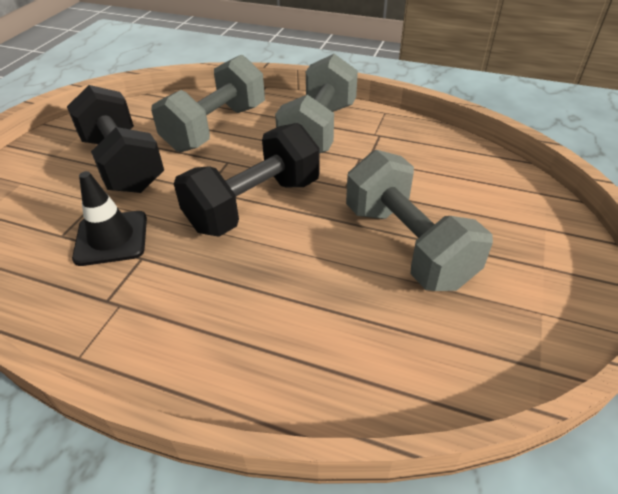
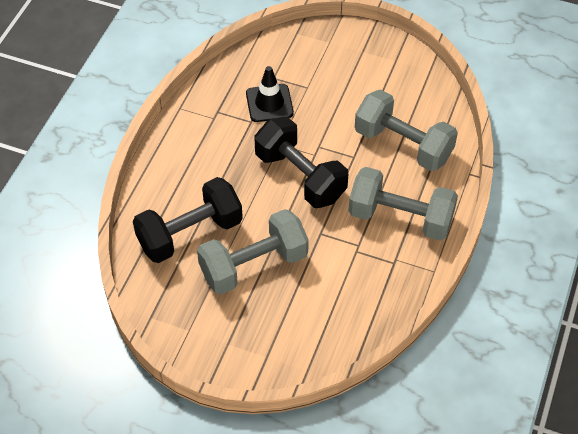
camera: 90 degrees right, 10 degrees up
(123, 164) = (351, 93): black dumbbell -> black dumbbell (190, 234)

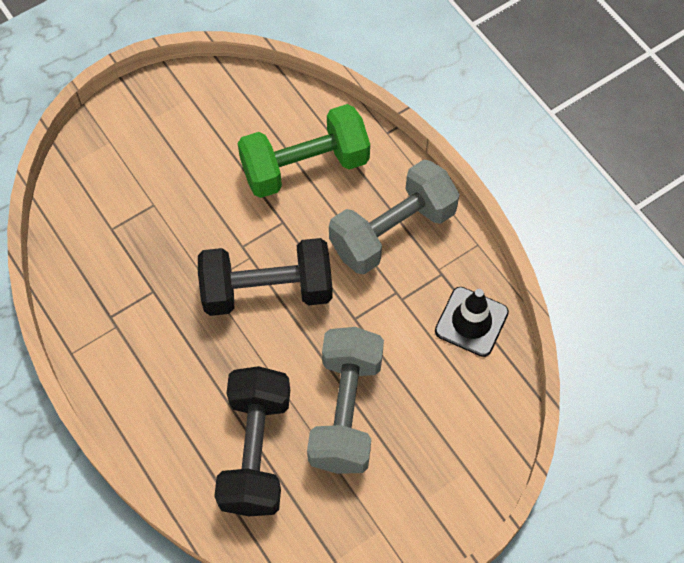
camera: 55 degrees left, 10 degrees up
(269, 103) = (143, 256): black traffic cone -> black traffic cone (471, 322)
(403, 145) = (305, 166): grey dumbbell -> green dumbbell

